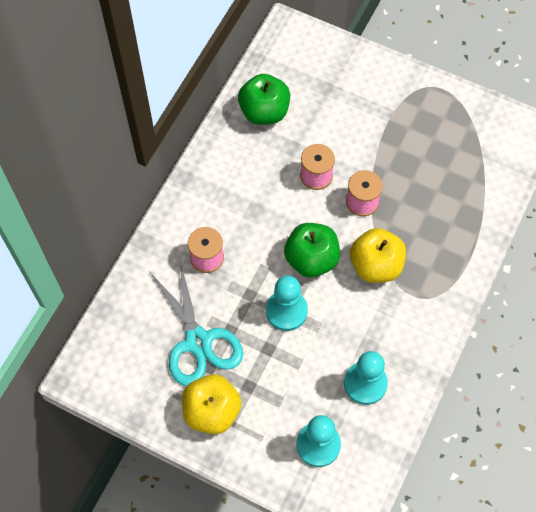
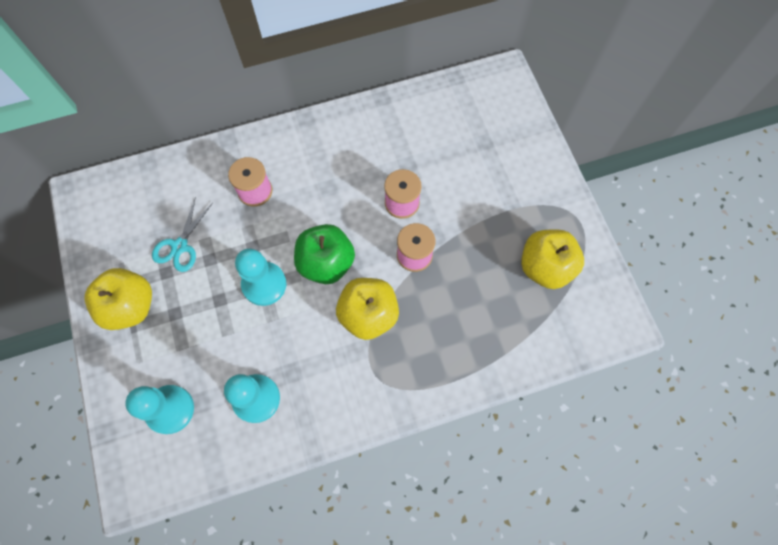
camera: 45 degrees right, 5 degrees up
(198, 341) = (180, 246): turquoise scissors -> turquoise scissors, size x0.58
(264, 112) = (417, 121): green apple -> none
(449, 136) = (545, 267): none -> yellow apple

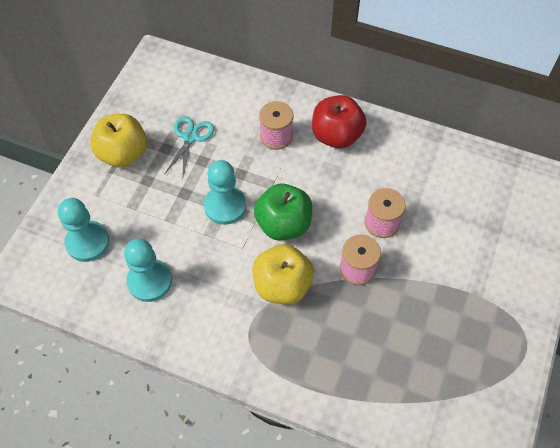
camera: 40 degrees right, 10 degrees down
(180, 246) = (190, 137): turquoise scissors -> turquoise scissors turned 135 degrees clockwise
(305, 155) = (336, 136): none -> red apple
(545, 267) = (461, 360): yellow apple -> none

